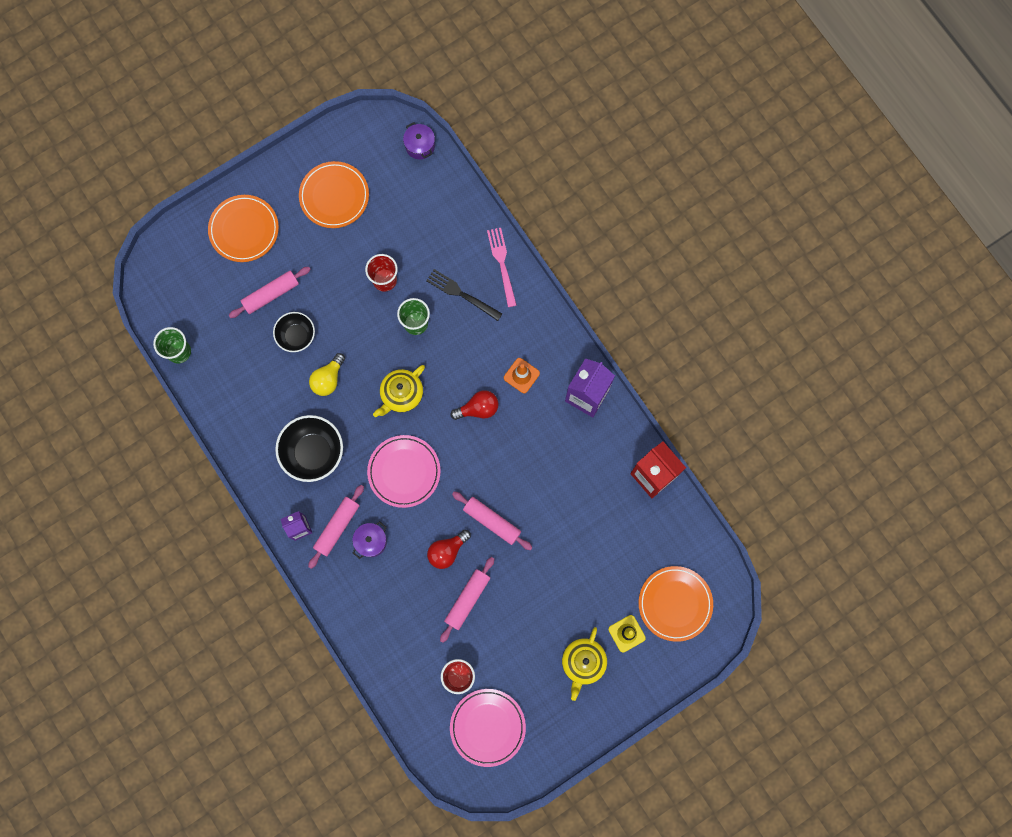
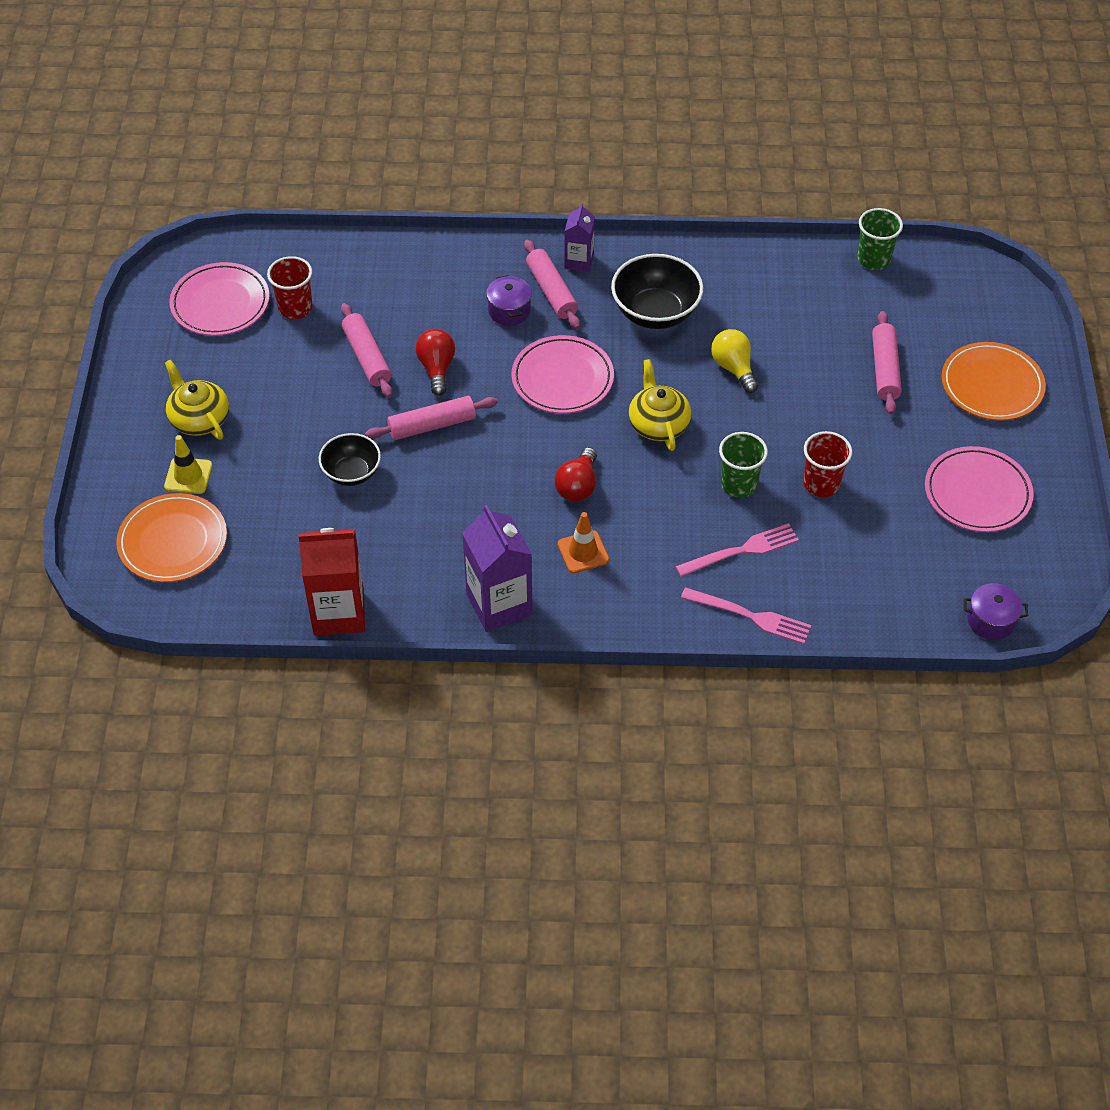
camera: 125 degrees right, 25 degrees down
(296, 336) = (812, 366): black bowl -> black bowl (351, 473)
(334, 196) = (977, 493): orange plate -> pink plate
(461, 294) = (742, 550): black fork -> pink fork

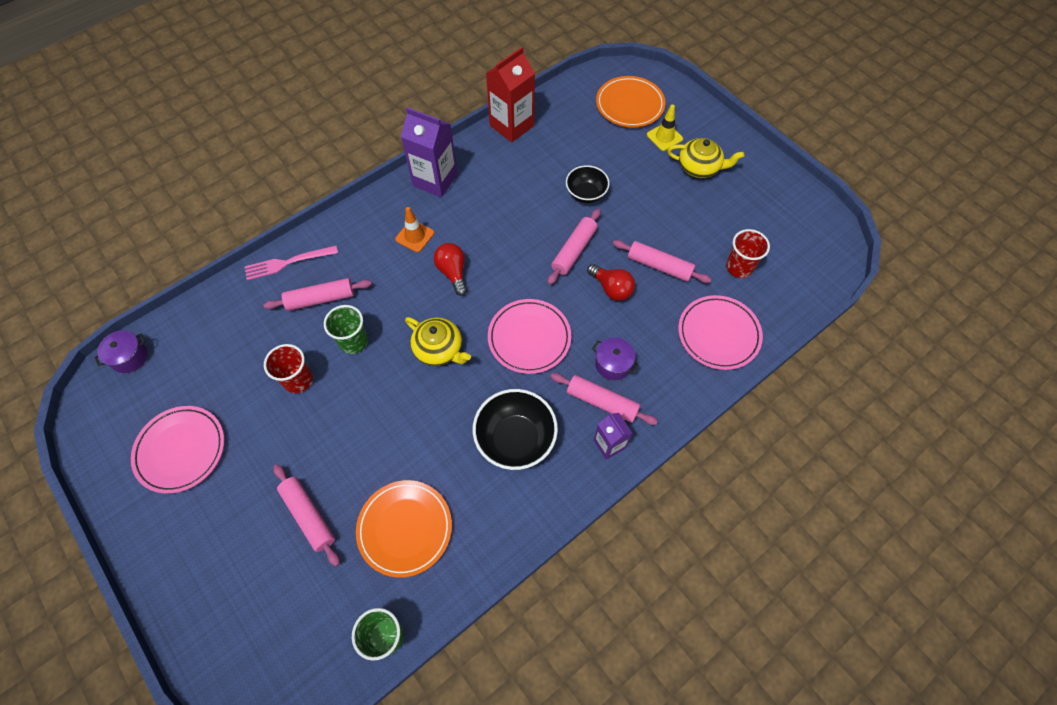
camera: 140 degrees right, 10 degrees up
(220, 303) = (782, 239): pink plate -> pink plate (718, 334)
(733, 368) = (422, 431): yellow light bulb -> none
(742, 550) = (320, 299): pink fork -> pink rolling pin
(992, 385) = (213, 564): orange plate -> orange plate (405, 528)

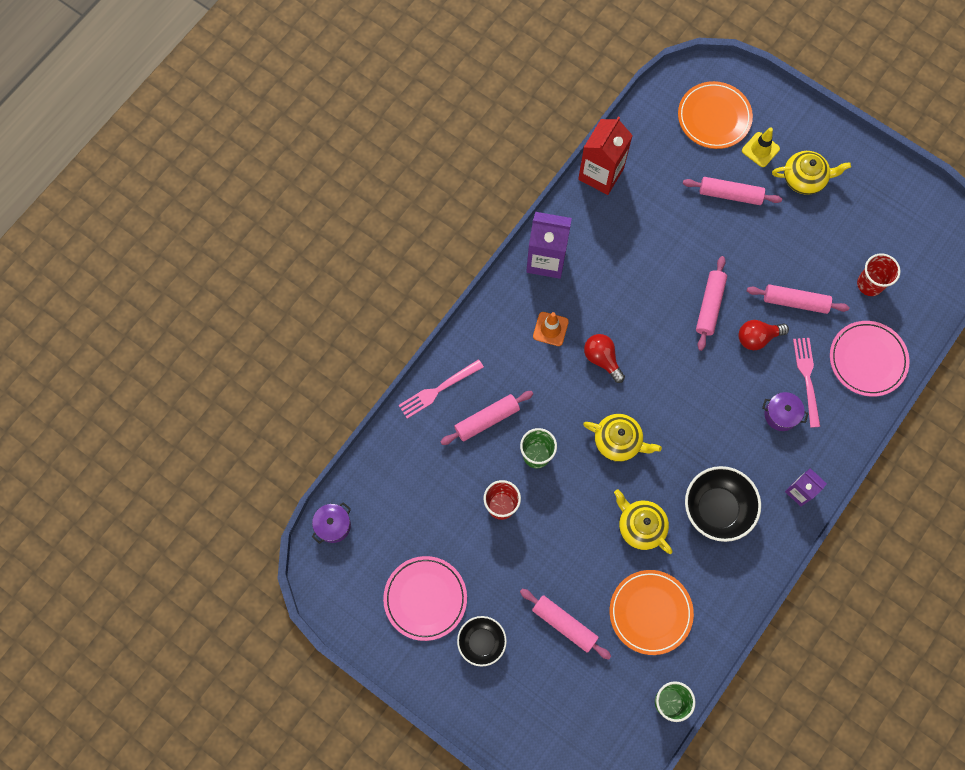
camera: 15 degrees left, 10 degrees up
(429, 436) = (640, 526): none -> yellow teapot
(529, 338) = (697, 408): pink plate -> none
(586, 194) = (702, 238): black bowl -> black bowl (481, 642)
(602, 402) = (782, 454): pink rolling pin -> pink rolling pin (730, 194)
(611, 288) = (757, 337): red light bulb -> red light bulb turned 135 degrees clockwise
(650, 336) = (807, 378): none -> pink fork

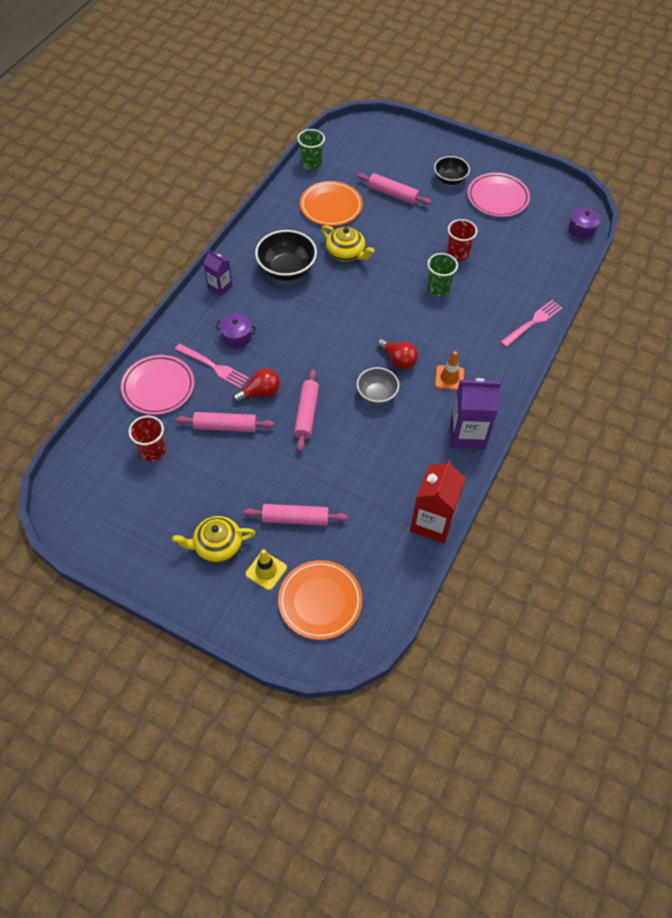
camera: 170 degrees right, 15 degrees down
(487, 420) = (485, 306): pink rolling pin -> none
(618, 441) = (373, 304): yellow teapot -> none
(632, 319) = (377, 394): none -> grey bowl
(807, 378) = (214, 367): pink fork -> pink fork turned 45 degrees counterclockwise

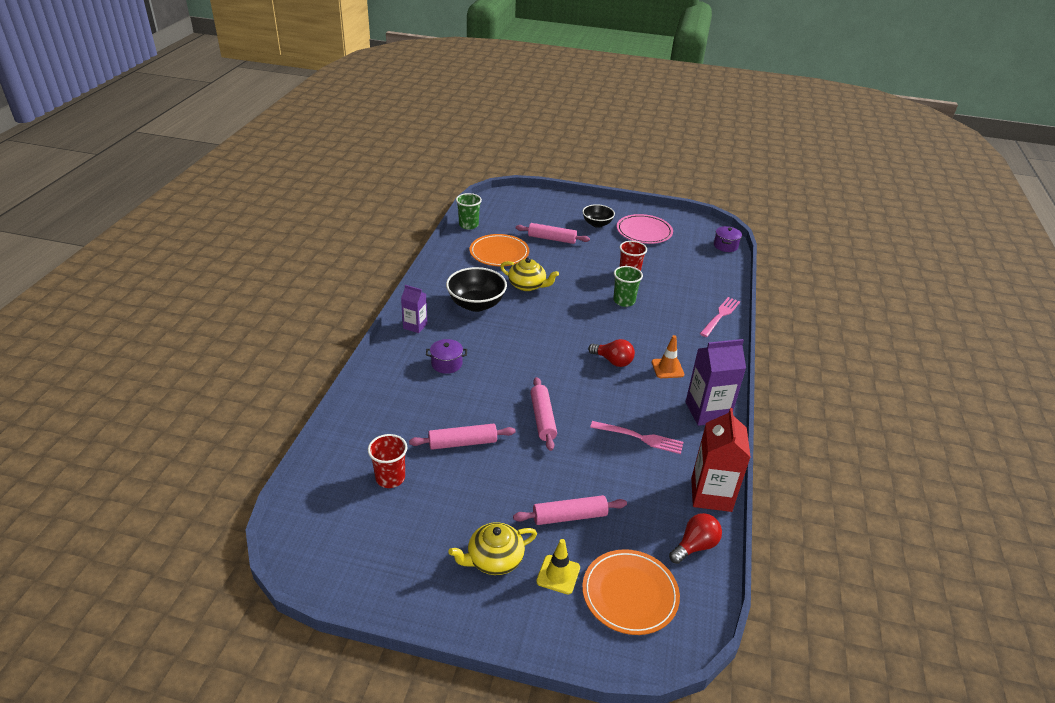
camera: 15 degrees left, 20 degrees down
(158, 387) = (378, 418): pink plate -> none
(214, 367) = (432, 392): pink fork -> pink fork (640, 438)
(260, 393) = (488, 407): red light bulb -> red light bulb (695, 546)
(377, 394) = (605, 392): grey bowl -> none

